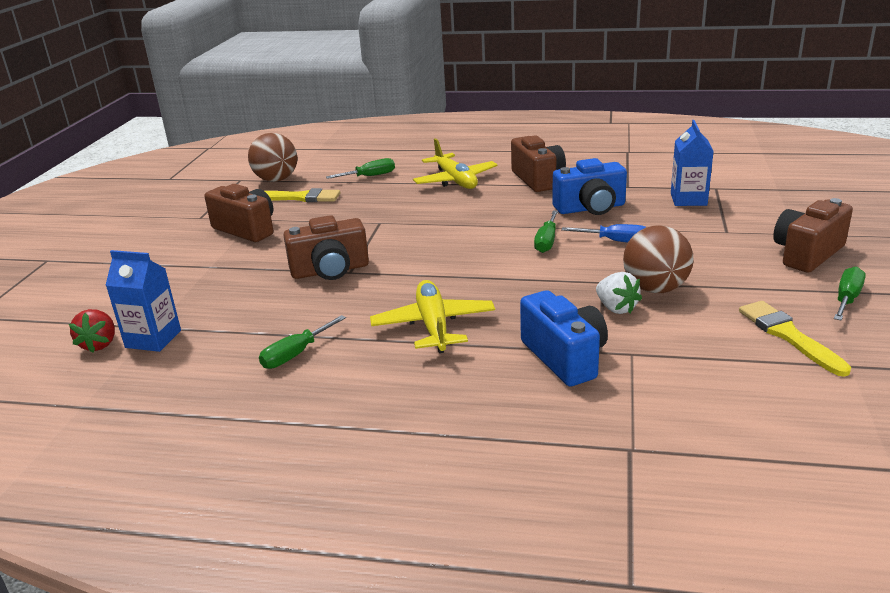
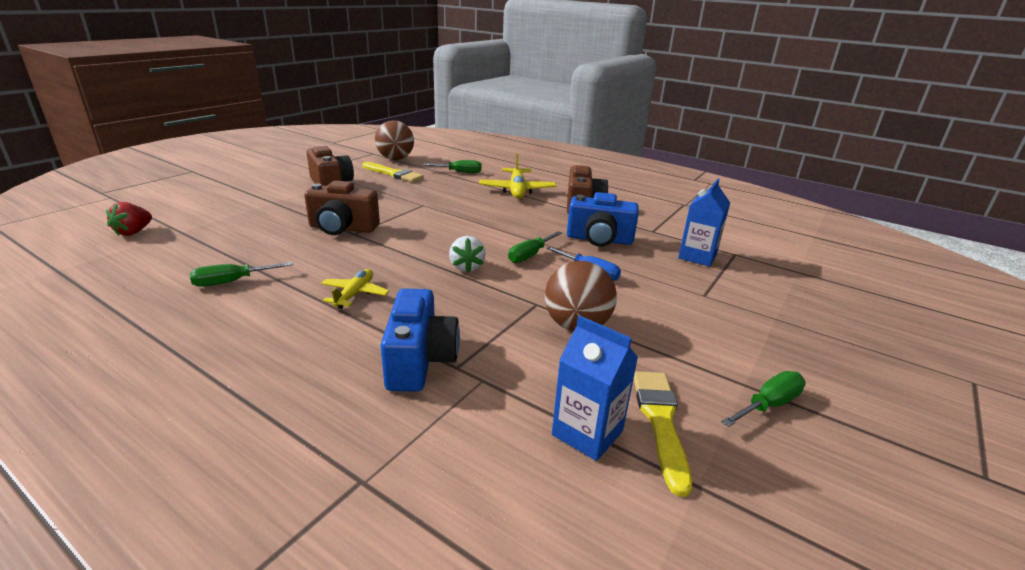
camera: 20 degrees right, 0 degrees up
(153, 339) = (167, 239): blue carton -> blue carton (587, 433)
(433, 326) = (355, 294): yellow plane -> yellow plane, size x0.61
(616, 308) = (520, 331): white strawberry -> white strawberry (466, 267)
(807, 254) = (768, 342): brown camera -> none

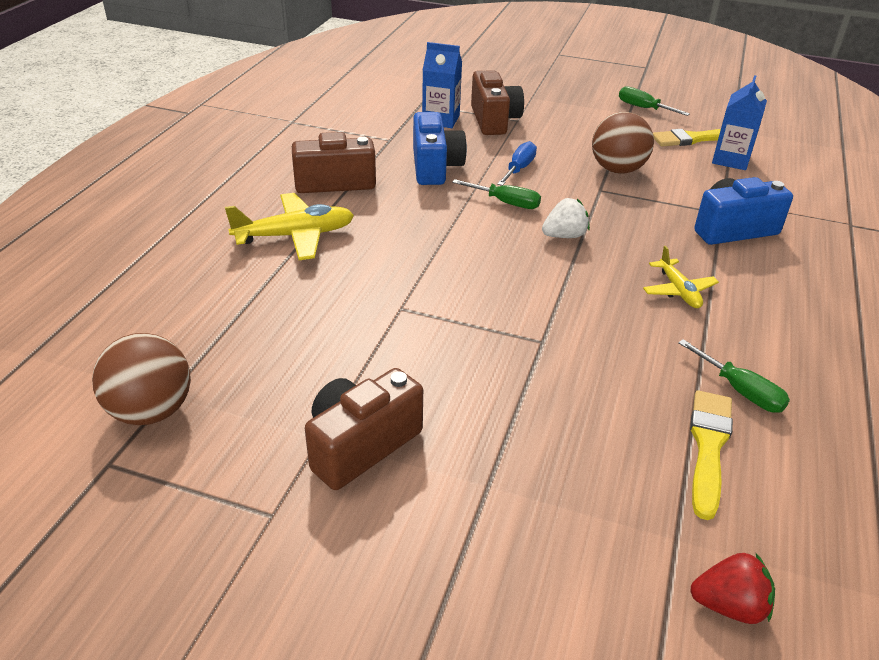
camera: 105 degrees left, 10 degrees up
(342, 228) = (535, 357): brown camera -> brown camera (494, 120)
(355, 294) = (678, 291): yellow plane -> yellow plane turned 105 degrees counterclockwise
(393, 174) = (259, 383): yellow brush -> yellow brush (708, 447)
(460, 172) = (221, 305): green screwdriver -> none

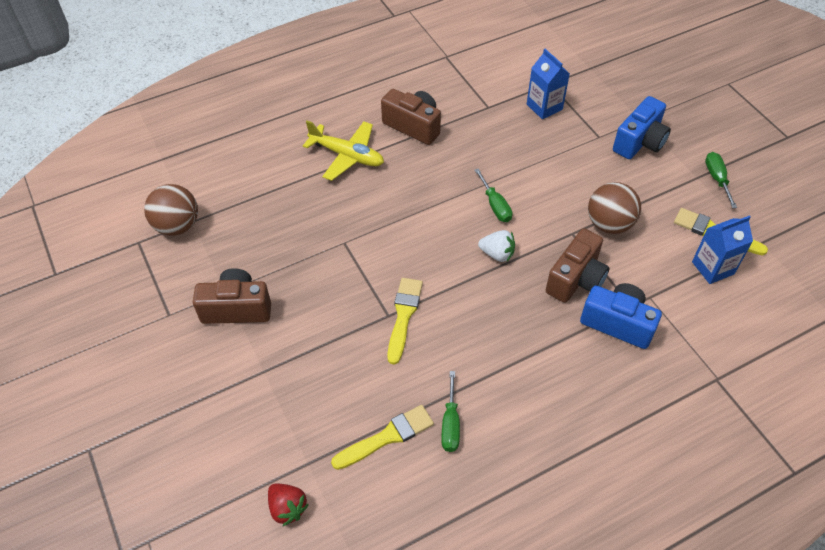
camera: 45 degrees right, 15 degrees up
(435, 167) = (488, 148): blue camera -> blue camera (639, 142)
(494, 120) = (581, 128): brown camera -> brown camera (576, 279)
(519, 169) = (541, 182): blue screwdriver -> none
(558, 332) = (403, 316): none -> yellow brush
(678, 291) = (511, 340): yellow plane -> none

